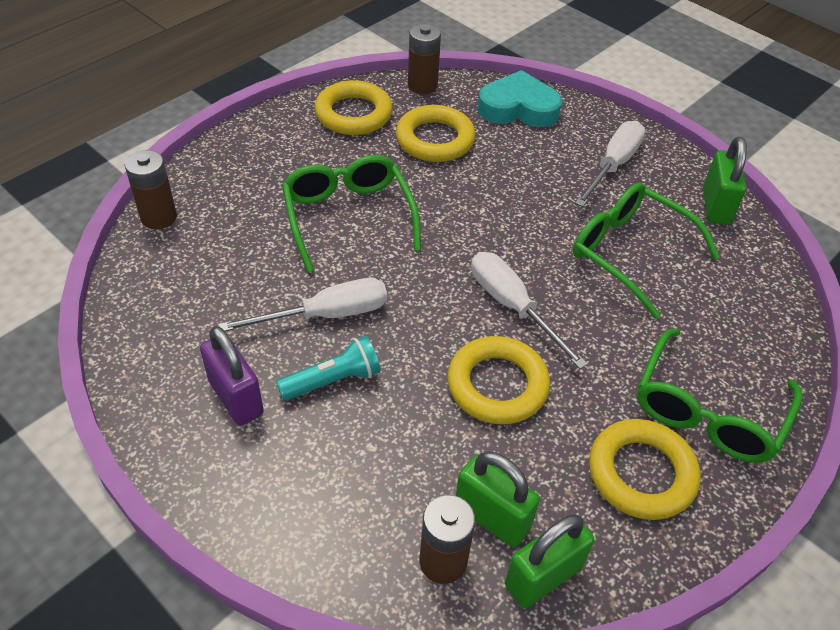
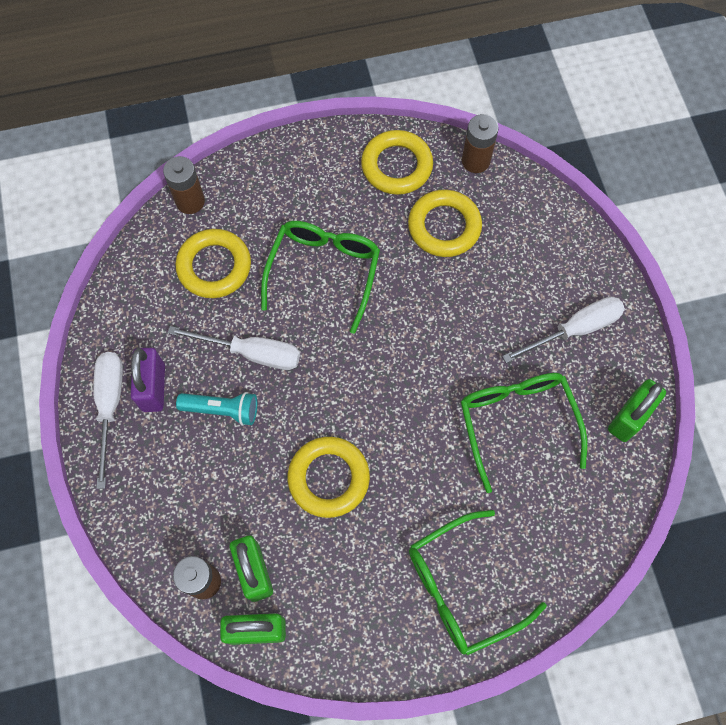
camera: 35 degrees right, 20 degrees up
(512, 306) = (387, 420): white screwdriver -> white screwdriver (110, 406)
(518, 108) = (540, 226): turquoise heart -> none
(641, 473) = (375, 603): yellow ring -> yellow ring (214, 266)

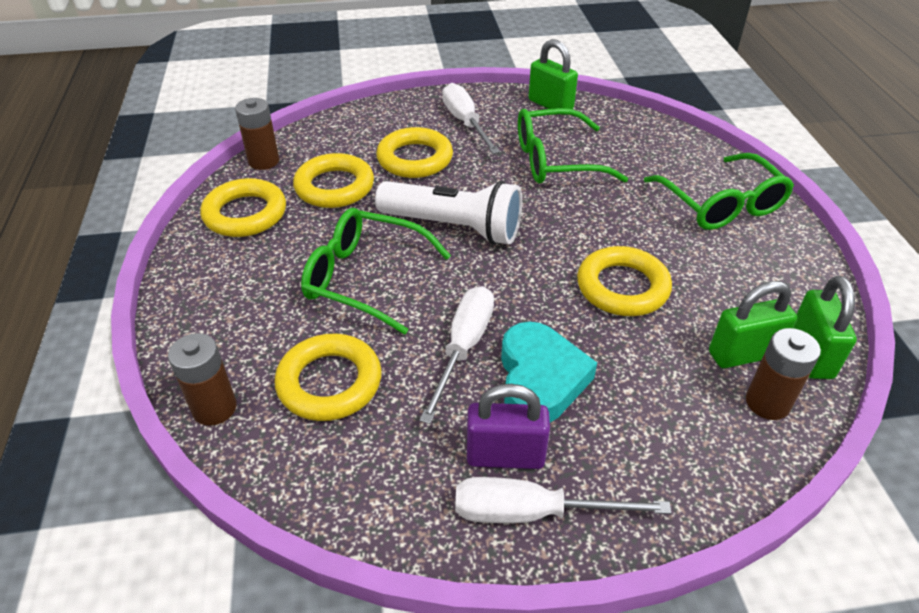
camera: 85 degrees left, 25 degrees down
(222, 410) = (540, 379): turquoise flashlight -> turquoise heart
(397, 334) = (454, 227): none -> white flashlight
(499, 288) = (415, 159): none -> yellow ring

